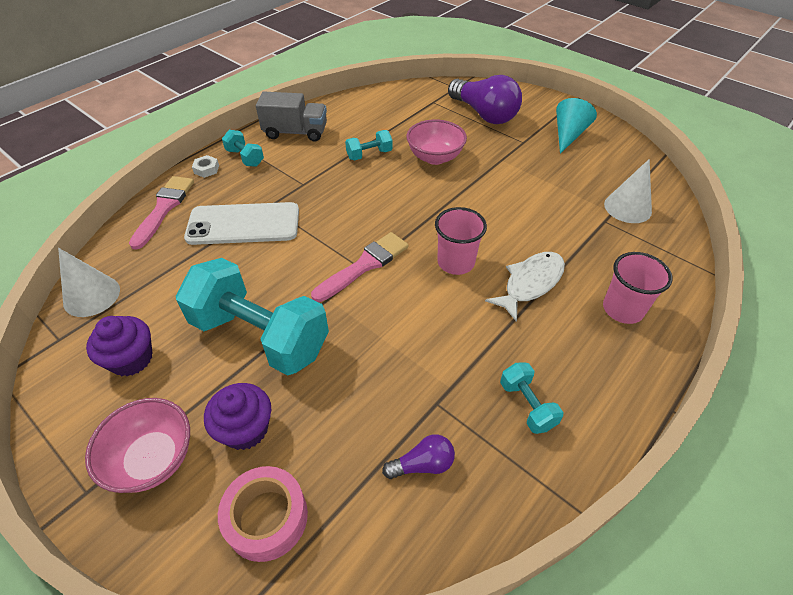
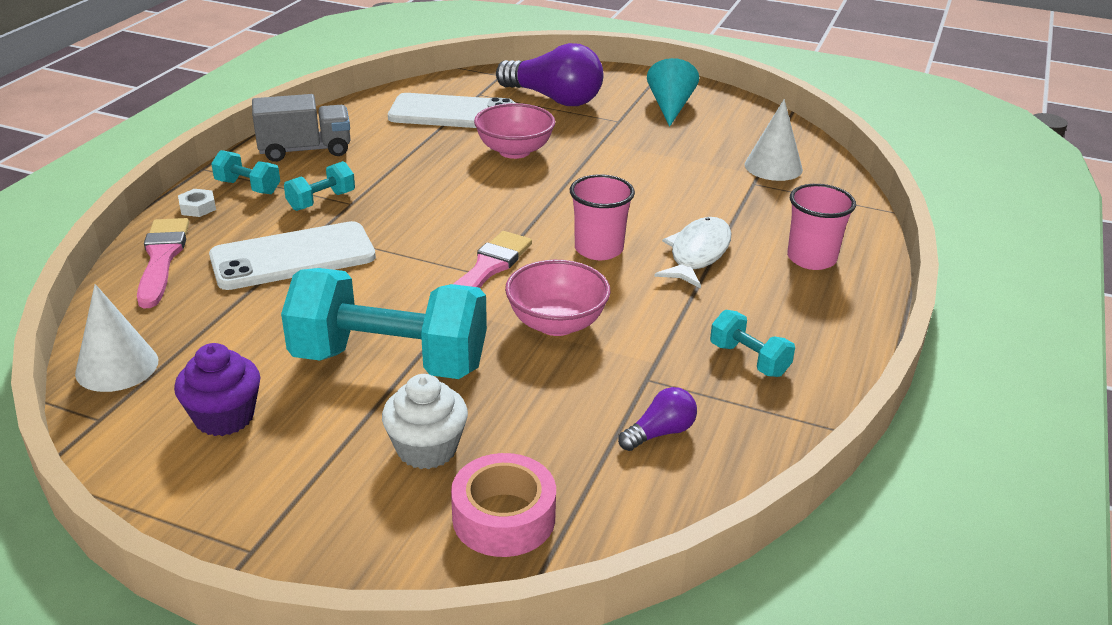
camera: 20 degrees left, 15 degrees down
(153, 459) = (322, 501): pink bowl -> pink bowl (556, 323)
(245, 429) = (427, 449): purple cupcake -> white cupcake
(369, 155) = (425, 160): turquoise dumbbell -> turquoise dumbbell (321, 201)
(407, 116) = (452, 113): none -> white phone

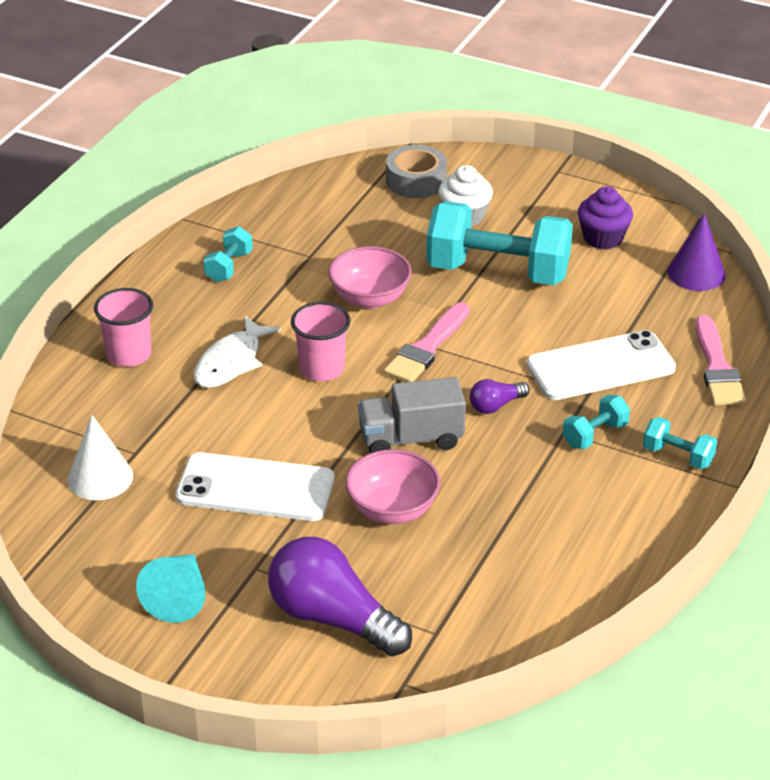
camera: 175 degrees left, 5 degrees up
(117, 366) = (696, 273): white cone -> purple cone
(198, 207) = (716, 428): white nut -> none
(305, 150) = (637, 516): grey truck -> grey truck (411, 439)
(452, 113) = (469, 586): white phone -> white phone (255, 488)
(504, 517) = (416, 181): pink tape -> grey tape
(660, 433) = (311, 221): purple light bulb -> purple light bulb (495, 405)
(749, 360) = (229, 267): turquoise dumbbell -> turquoise dumbbell turned 60 degrees clockwise

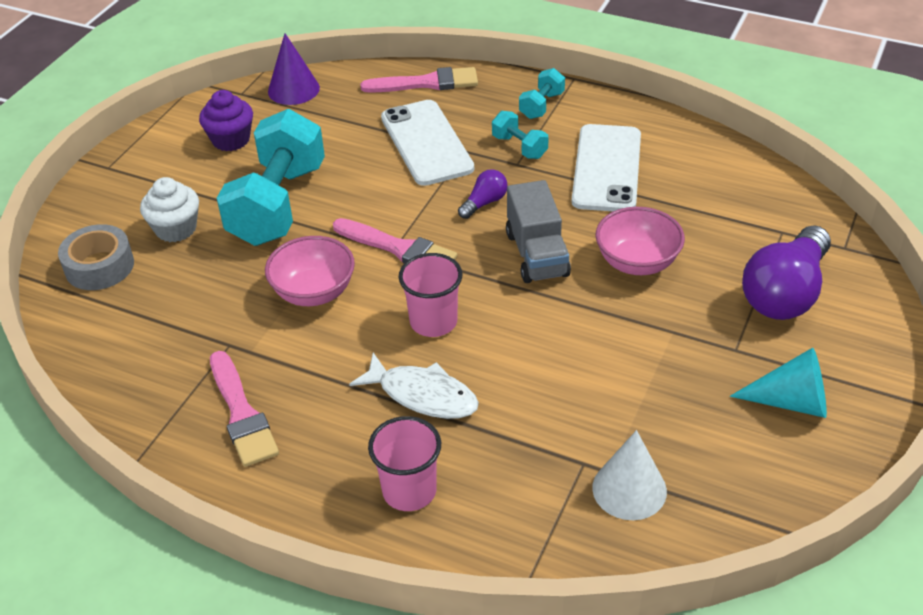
camera: 90 degrees left, 5 degrees up
(229, 267) = (241, 414): turquoise dumbbell -> pink brush
(255, 488) = (624, 358): white phone -> white phone (606, 168)
(495, 405) = (484, 203): purple light bulb -> purple light bulb turned 105 degrees counterclockwise

